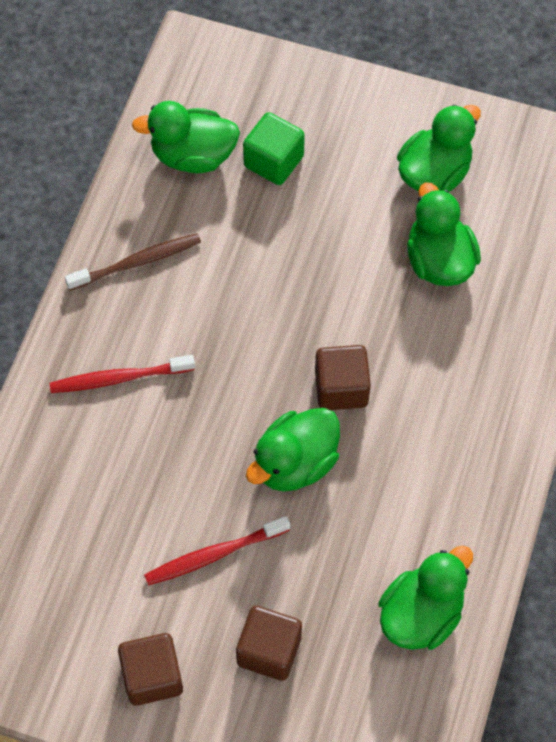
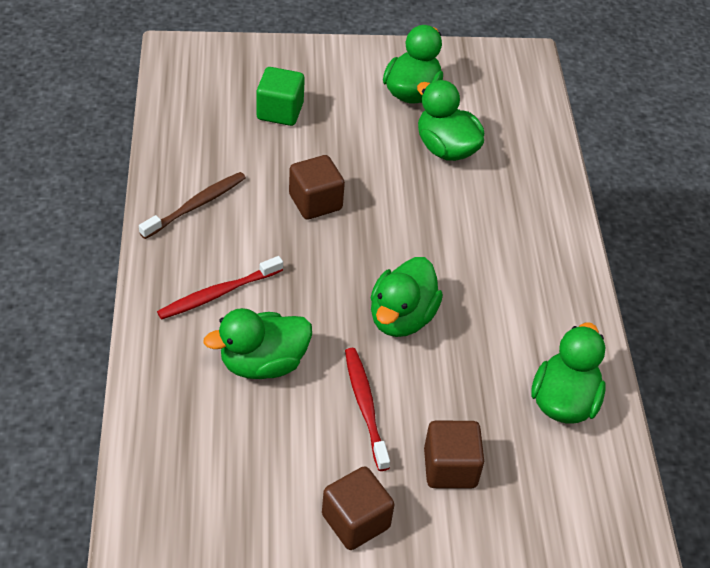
camera: 25 degrees left, 15 degrees down
(193, 156) = (210, 121): green duck -> green duck (263, 363)
(214, 554) = (365, 406): red toothbrush -> red toothbrush turned 120 degrees clockwise
(341, 388) = (413, 254): brown cube -> brown cube (315, 202)

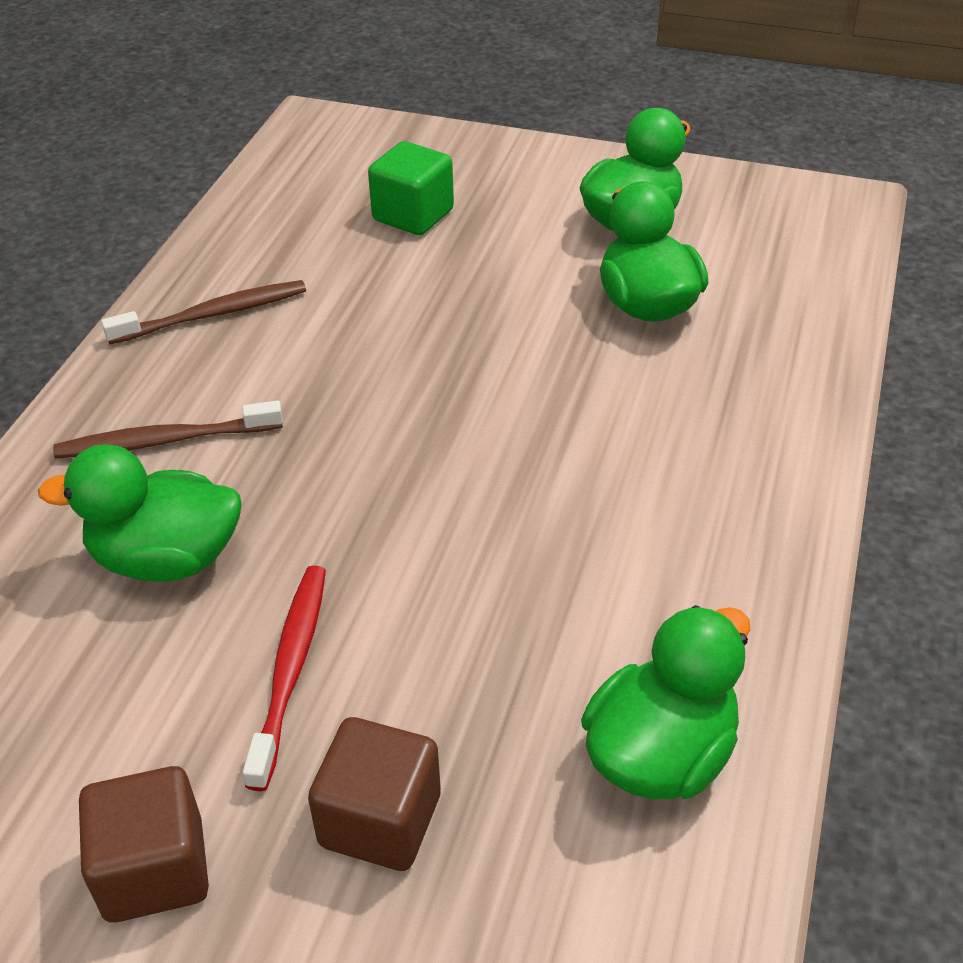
camera: 25 degrees right, 5 degrees down
(218, 294) = (165, 441): red toothbrush -> brown toothbrush
(315, 202) = (394, 342): brown cube -> none
(401, 318) = (435, 540): green duck -> none

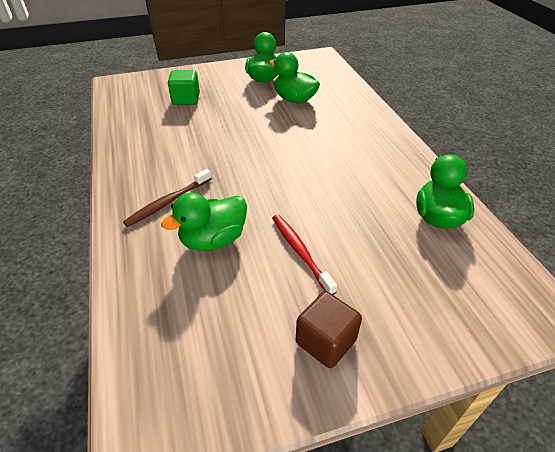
camera: 35 degrees left, 0 degrees up
(213, 314) = (141, 154): brown toothbrush -> none
(380, 820) = (381, 280): brown cube -> none

